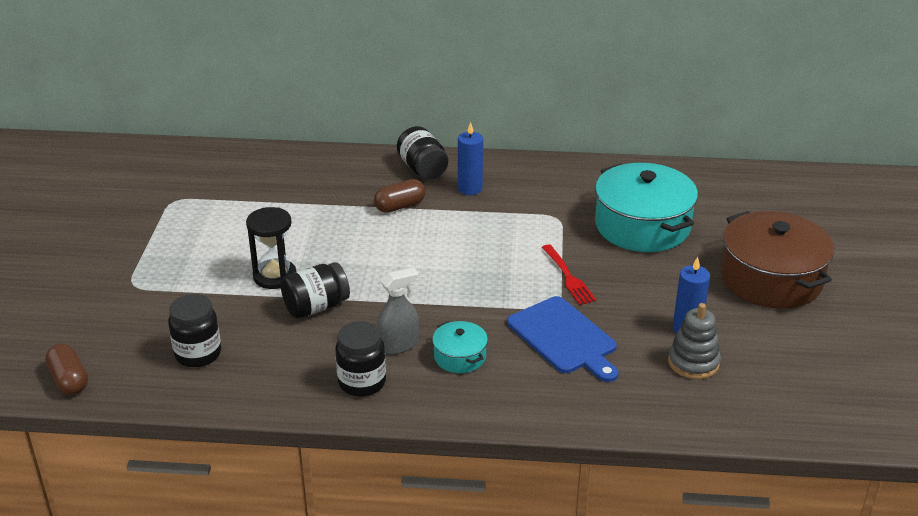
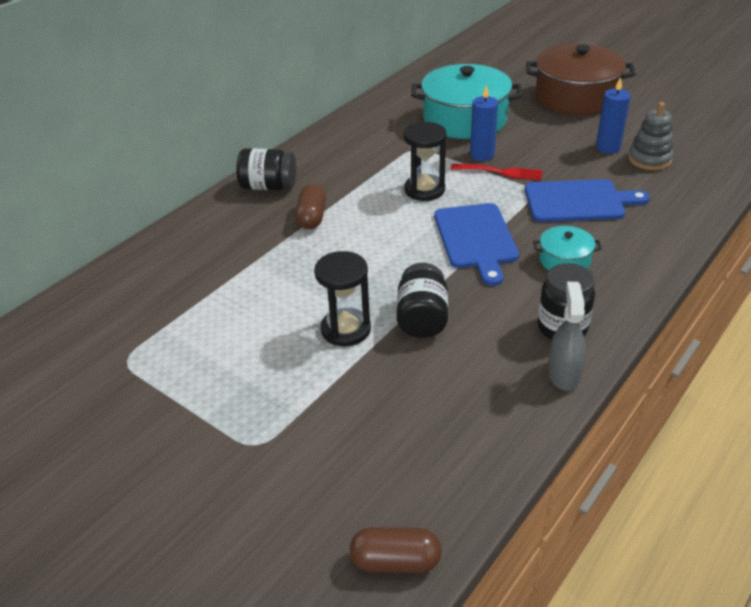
camera: 55 degrees left, 5 degrees up
(198, 354) = (432, 428): black jar -> none
(398, 345) = (522, 288): grey spray bottle -> grey spray bottle (563, 374)
(447, 298) = (476, 239): none -> blue cutting board
(470, 189) = (327, 173): blue candle -> blue candle (482, 155)
(495, 246) = (424, 190): none -> black hourglass

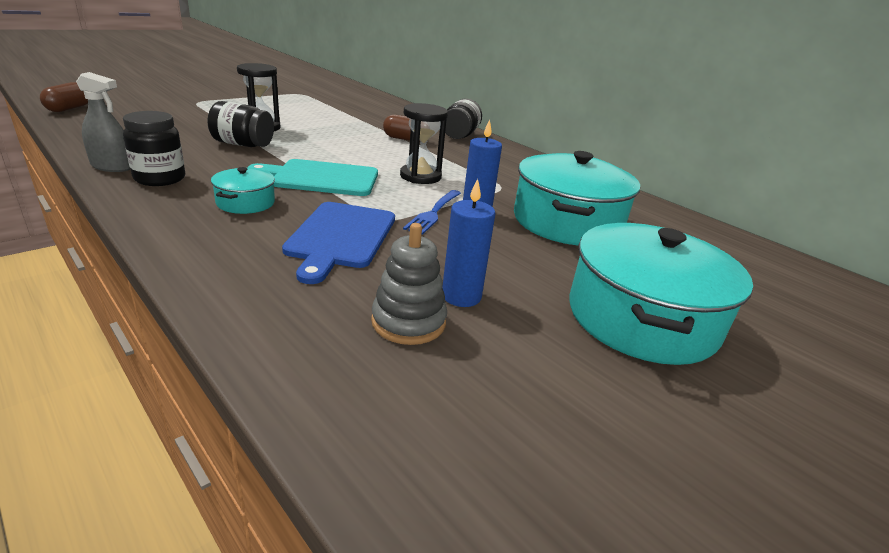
camera: 95 degrees right, 10 degrees down
(476, 239) = (321, 178): blue cutting board -> turquoise cutting board
(499, 172) = (433, 212): red fork -> blue fork
(575, 97) = (641, 318): brown pot -> turquoise pot

